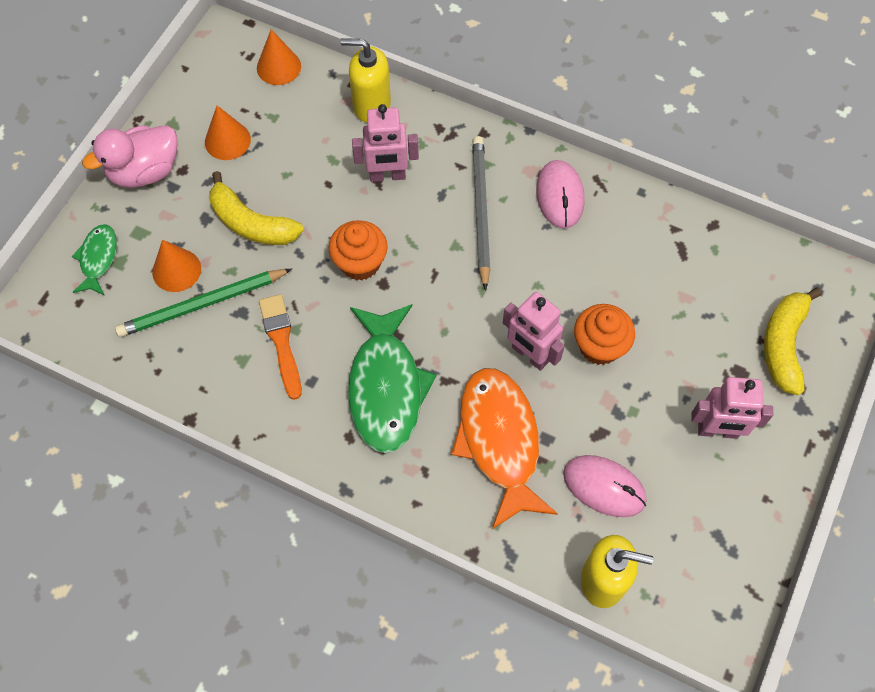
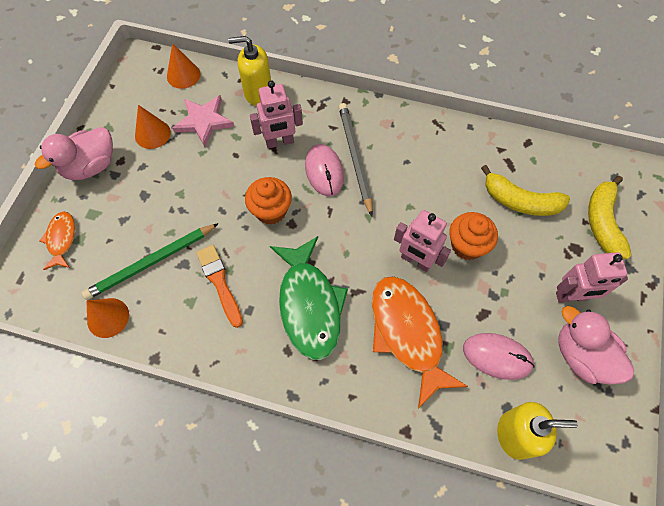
camera: 10 degrees left, 0 degrees up
(98, 258) = (61, 239): green fish -> orange fish
(176, 270) = (126, 238): orange cone -> orange cone (108, 317)
(251, 223) = (181, 193): yellow banana -> yellow banana (520, 201)
(295, 133) = (204, 121): none -> pink star
(560, 196) = (411, 138): pink mouse -> pink mouse (324, 171)
(710, 504) = (581, 356): none -> pink duck

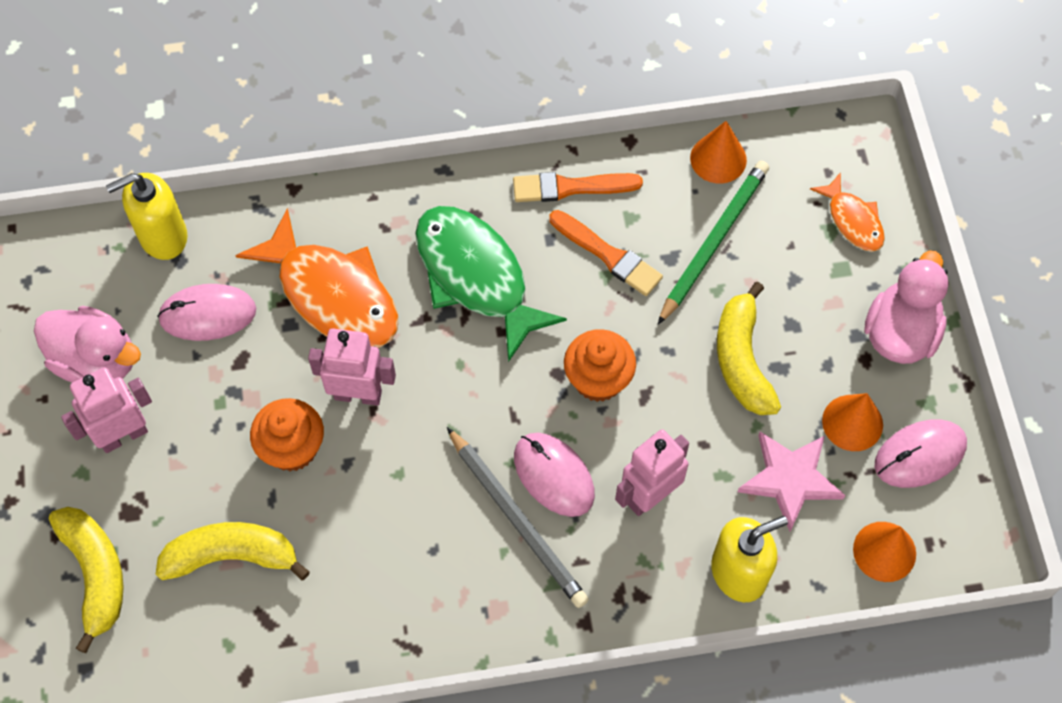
camera: 155 degrees right, 0 degrees up
(132, 106) = (920, 455): none -> pink mouse
(185, 188) = (742, 360): none -> yellow banana
(214, 341) = (570, 187): none -> orange brush

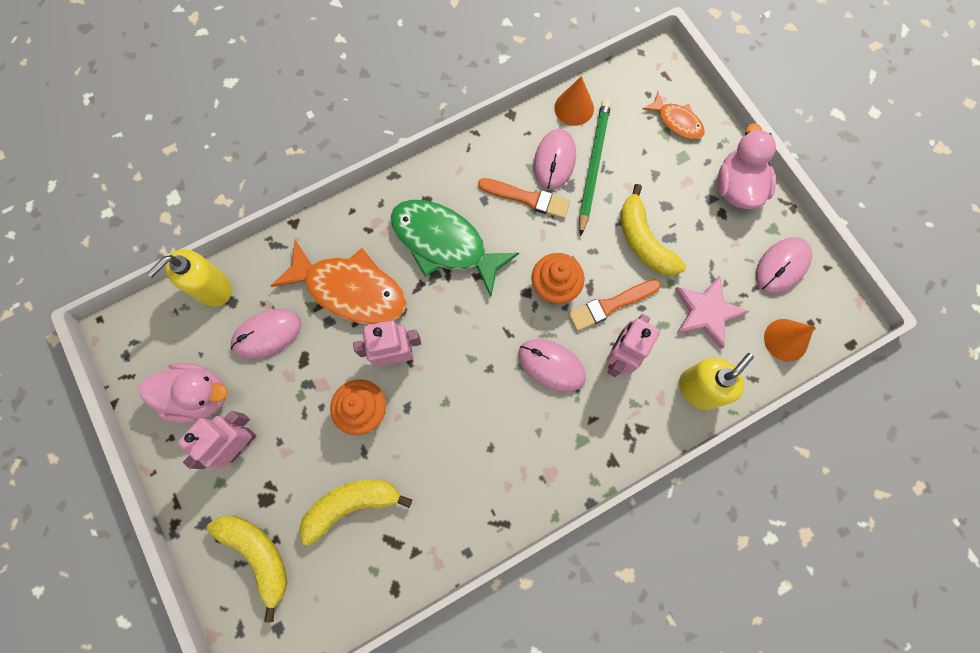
camera: 20 degrees left, 10 degrees up
(517, 520) = (539, 405): grey pencil -> none
(570, 187) = (484, 159): orange brush -> orange brush (610, 305)
(664, 218) = (554, 161): none -> pink mouse
(852, 422) = (731, 259): orange cone -> none

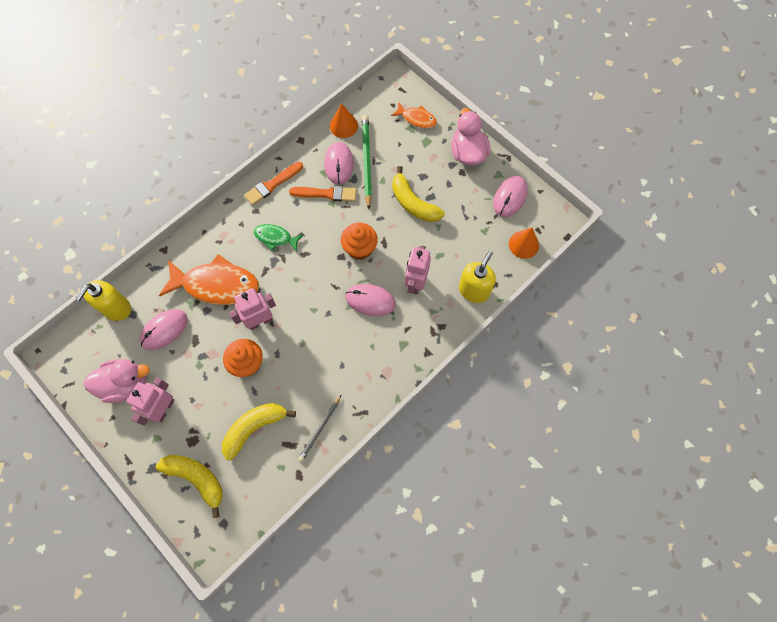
camera: 15 degrees left, 5 degrees down
(439, 531) = (320, 429): none -> grey pencil
(444, 243) = (275, 238): green fish -> green fish, size x0.52
(610, 305) = (401, 251): orange brush -> orange brush (272, 184)
(706, 312) = (467, 239): pink star -> none

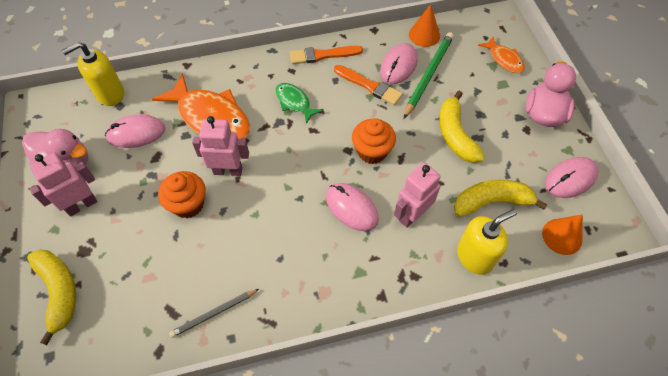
camera: 30 degrees right, 10 degrees down
(254, 428) = (149, 273): yellow banana -> yellow banana (491, 202)

